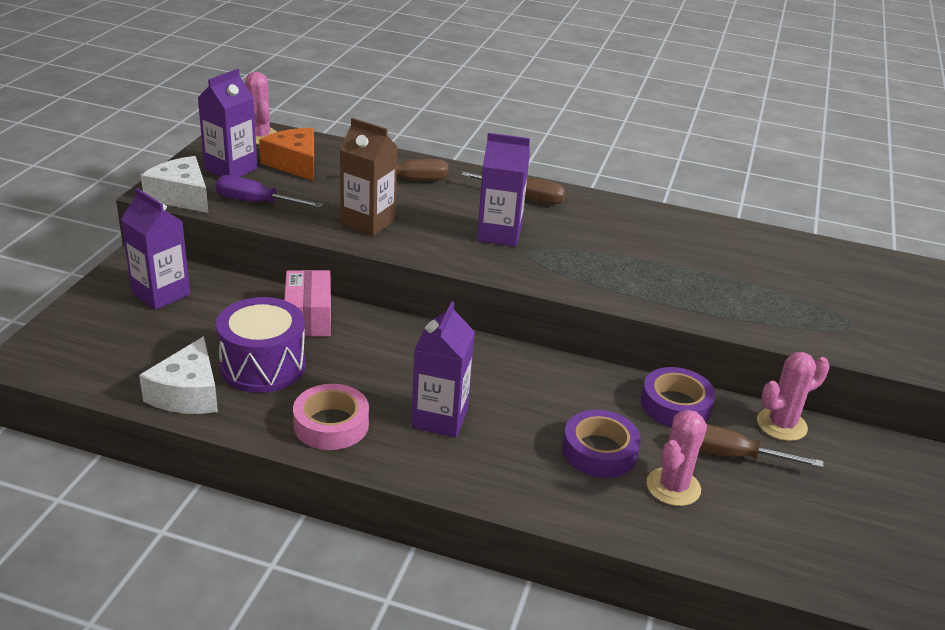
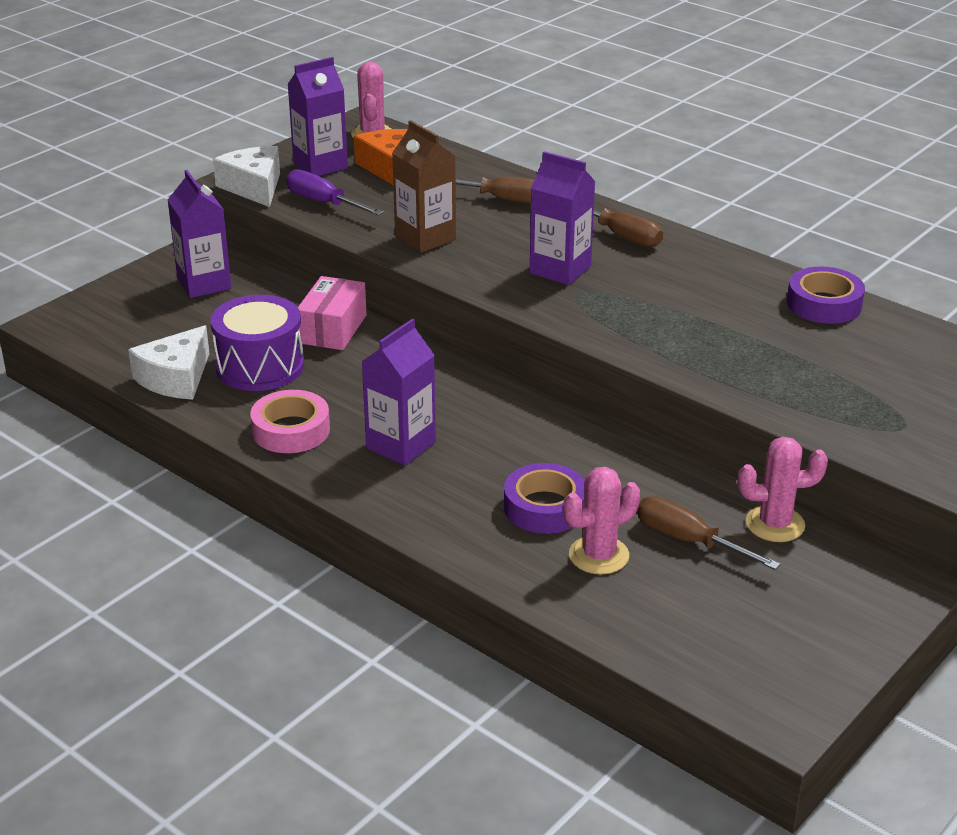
camera: 25 degrees right, 0 degrees up
(675, 405) = (665, 482): purple tape -> purple tape (824, 304)

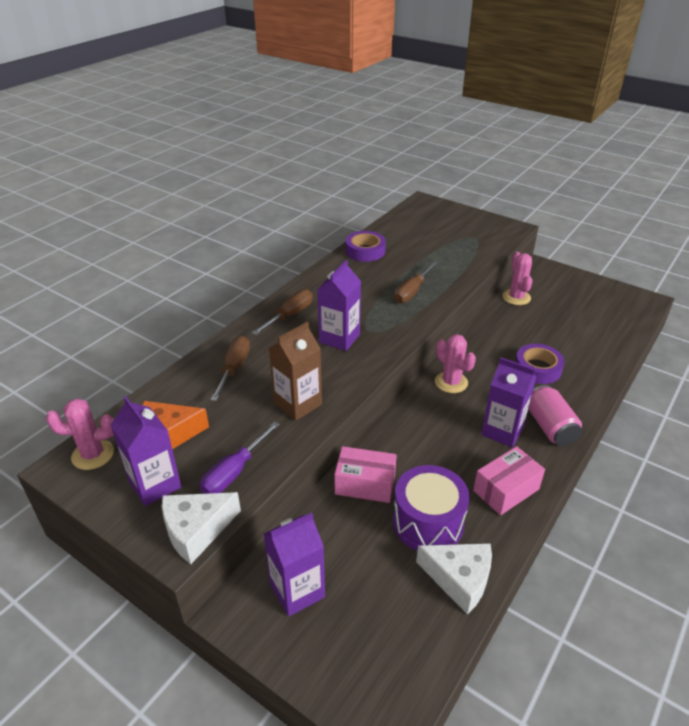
camera: 95 degrees left, 5 degrees up
(291, 430) = (506, 490): pink tape -> pink box
(400, 491) = (550, 427): none -> pink can
(599, 555) = (568, 349): pink cactus -> pink cactus (451, 382)
(688, 540) = (541, 322): brown screwdriver -> brown screwdriver (411, 292)

